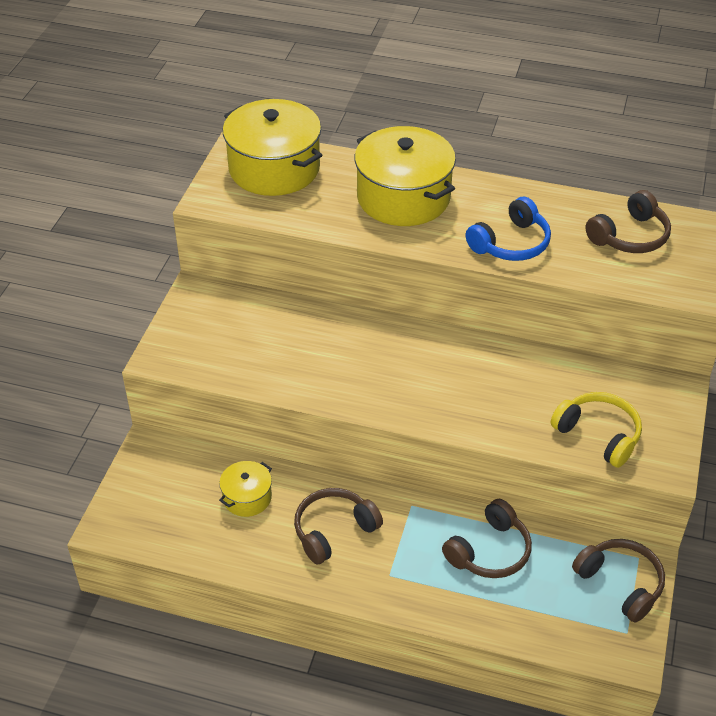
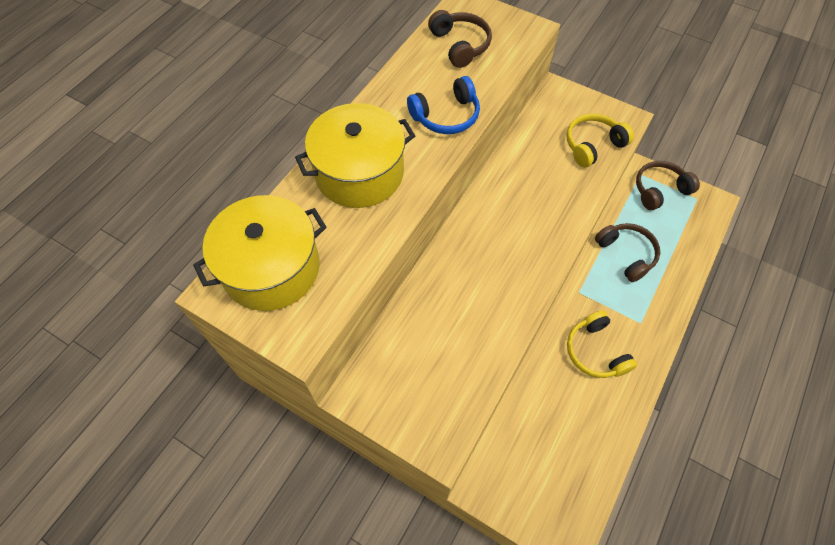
camera: 75 degrees left, 15 degrees up
(247, 497) = (552, 411): yellow pot -> none
(333, 530) = (595, 351): brown headphones -> yellow headphones
(511, 243) = (446, 116): blue headphones -> blue headphones turned 90 degrees clockwise

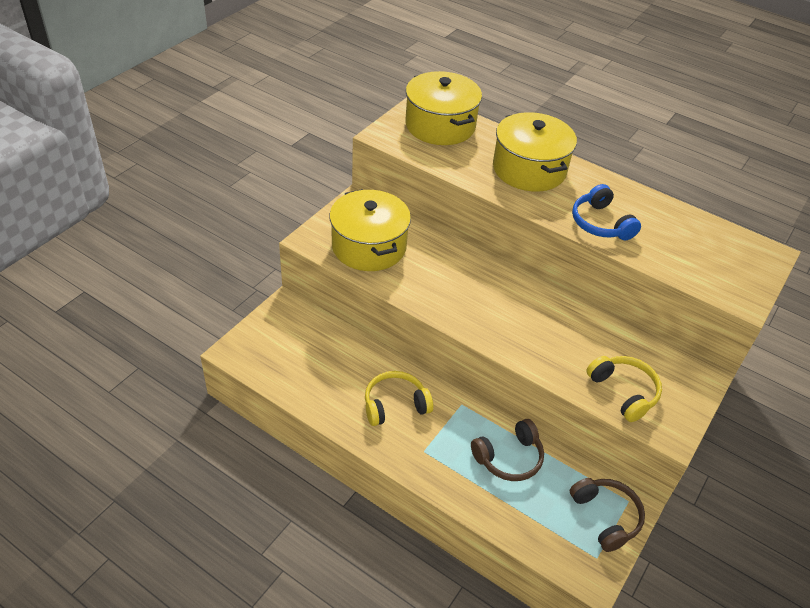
camera: 90 degrees right, 15 degrees down
(441, 371) = (369, 246): none -> yellow pot
(460, 45) = (701, 243): brown headphones -> none

